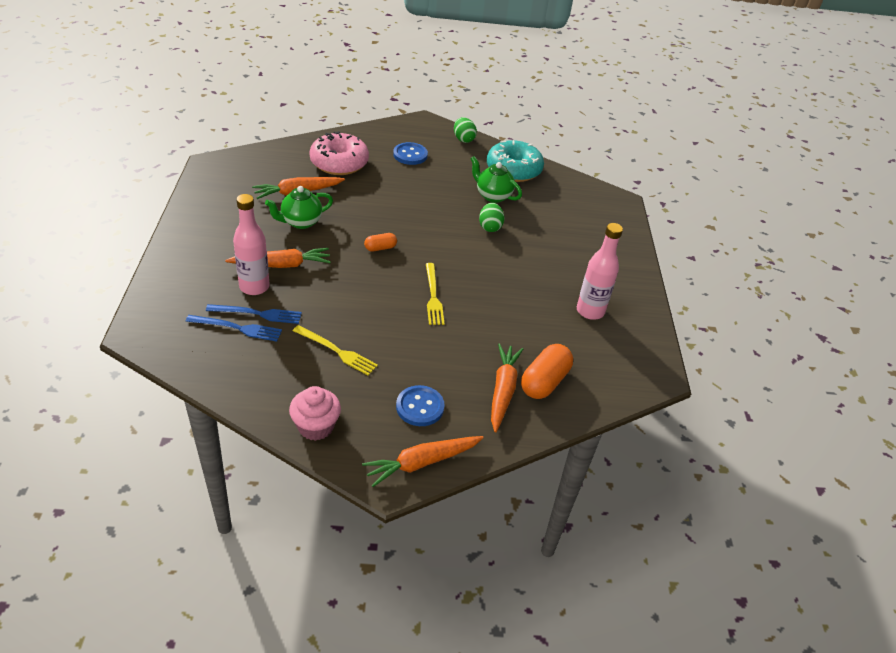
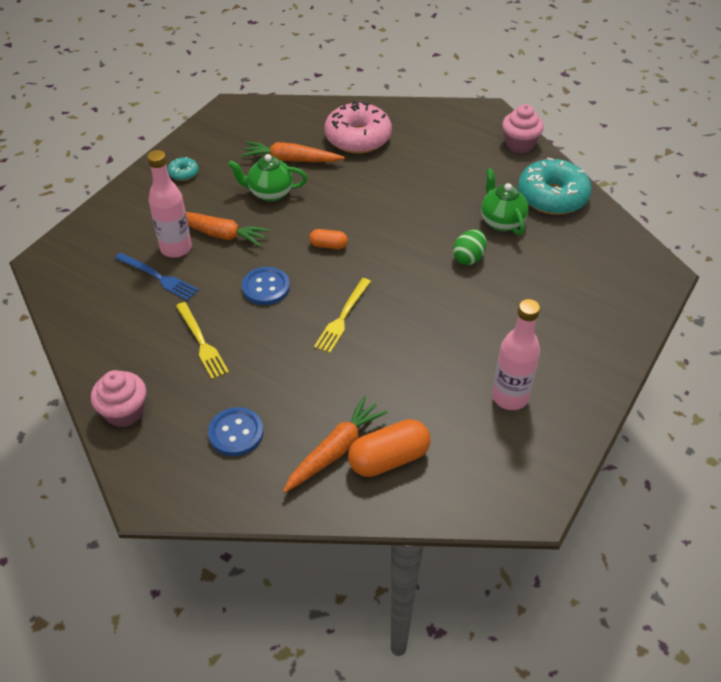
camera: 35 degrees right, 5 degrees up
(211, 226) = (183, 173): none -> turquoise donut
(237, 328) = (130, 285): blue fork -> none
(410, 155) = (442, 148): blue button -> blue button (266, 287)
(422, 463) = (193, 492): orange carrot -> none
(463, 139) = (519, 144): green egg -> pink cupcake

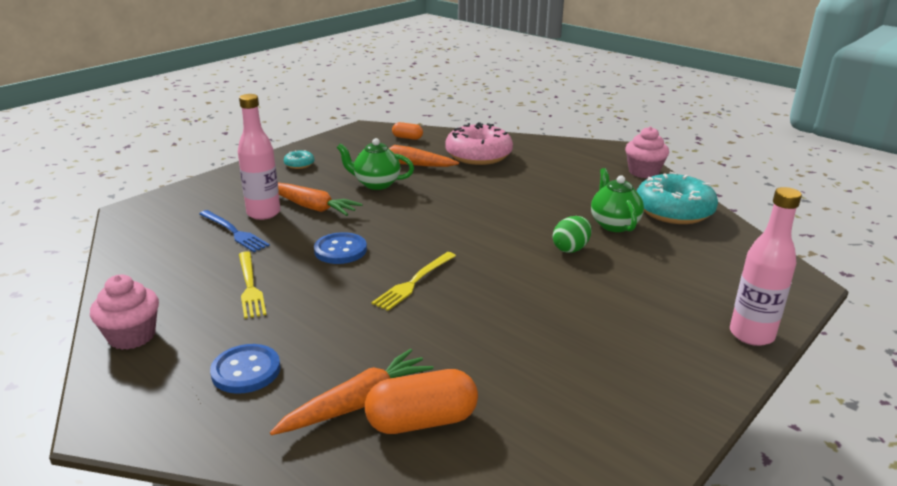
camera: 10 degrees right, 20 degrees down
(328, 245) = (420, 225): orange capsule -> orange capsule (407, 138)
(510, 397) = (595, 377): pink bottle -> pink bottle (751, 335)

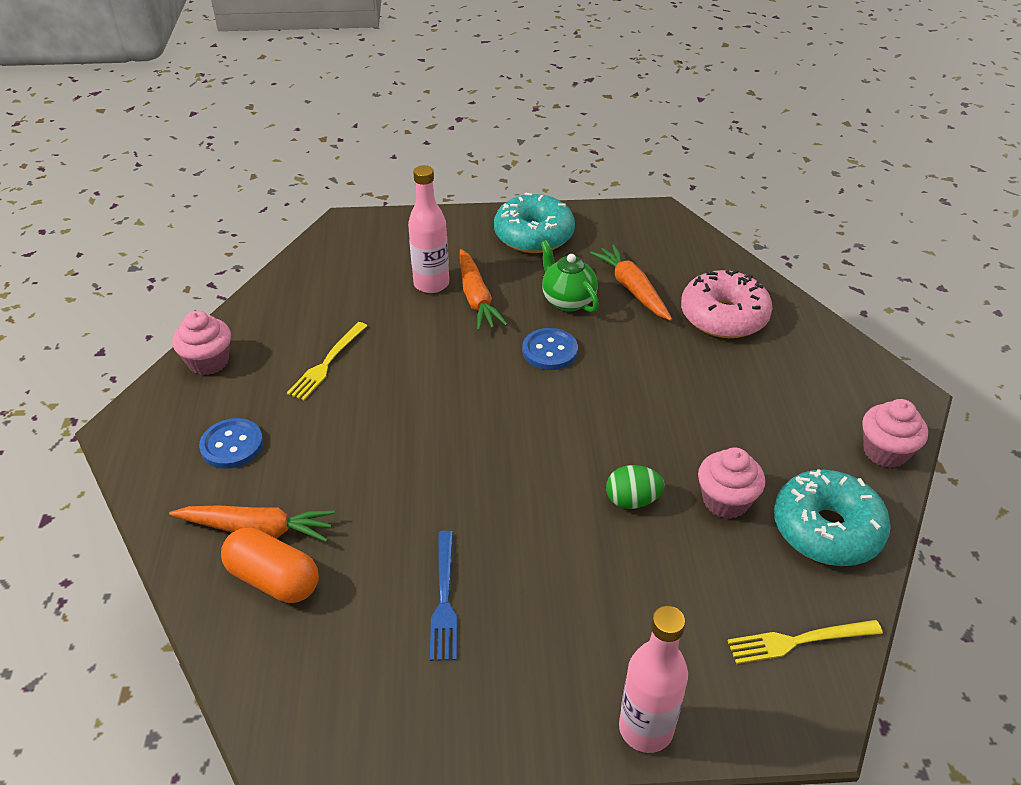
camera: 45 degrees right, 15 degrees up
(234, 232) = (385, 293): blue fork -> blue fork (444, 599)
(299, 164) = (534, 235): turquoise donut -> turquoise donut, size x2.29
(340, 250) = (435, 366): blue button -> blue button (550, 351)
(407, 138) = (684, 250): orange capsule -> none
(414, 282) = (443, 442): yellow fork -> yellow fork (799, 641)
(614, 224) = (725, 501): green teapot -> pink cupcake

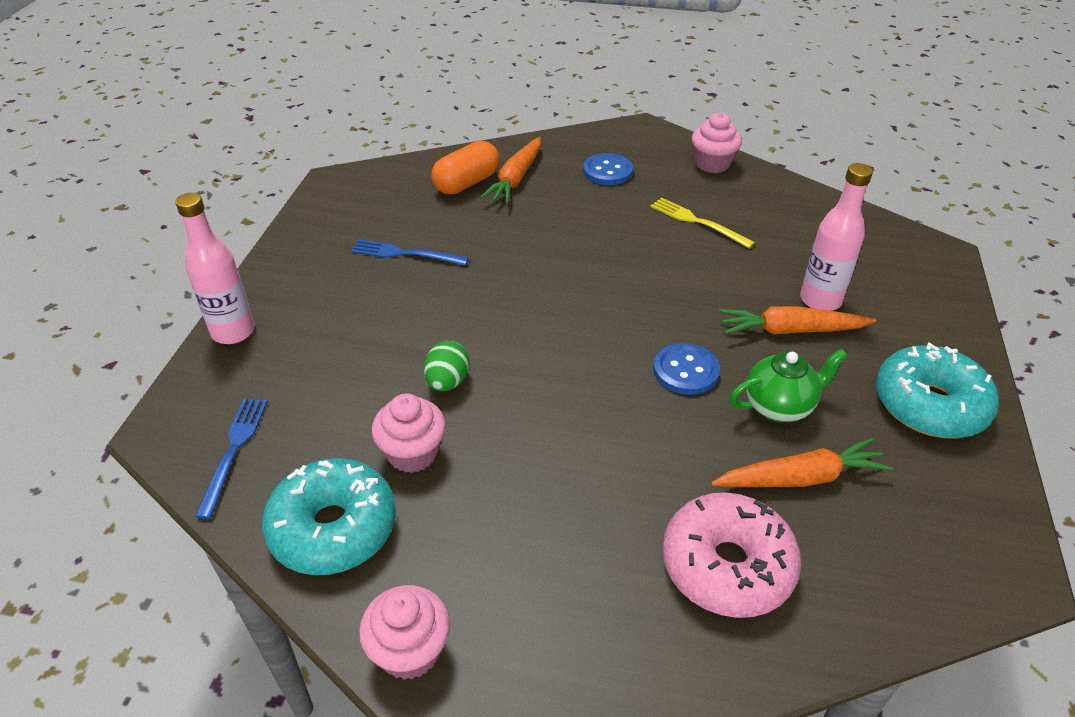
camera: 105 degrees right, 0 degrees up
(799, 641) = (233, 451): yellow fork -> blue fork

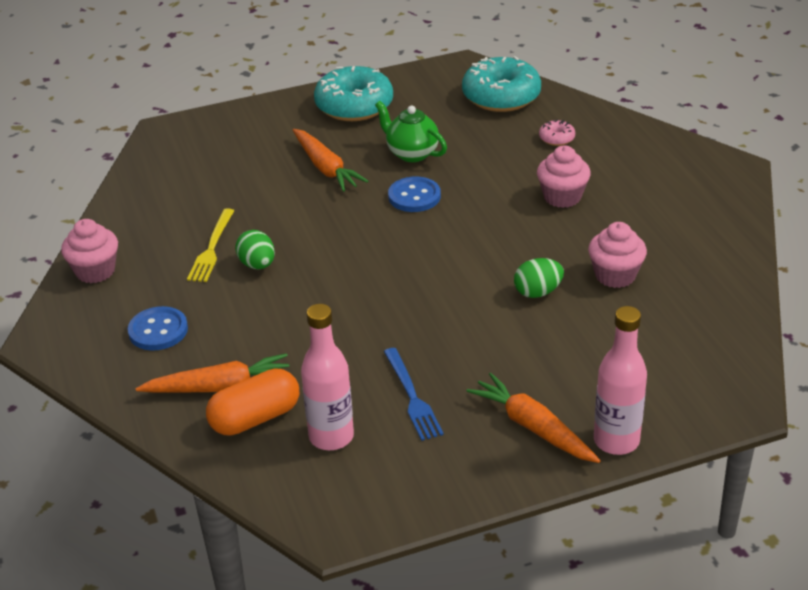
camera: 120 degrees left, 5 degrees down
(233, 451) = (711, 356): blue fork -> none
(333, 528) = (704, 277): turquoise donut -> turquoise donut (501, 96)
(410, 651) = (730, 212): pink cupcake -> pink cupcake (562, 197)
(467, 183) = (255, 418): orange capsule -> orange capsule turned 45 degrees counterclockwise
(651, 237) = (257, 265): none -> green egg
(727, 566) = (556, 138): pink donut -> pink donut, size x0.44
(800, 478) = (466, 132): orange carrot -> orange carrot (533, 427)
(820, 300) = (277, 165): pink bottle -> pink bottle (331, 437)

